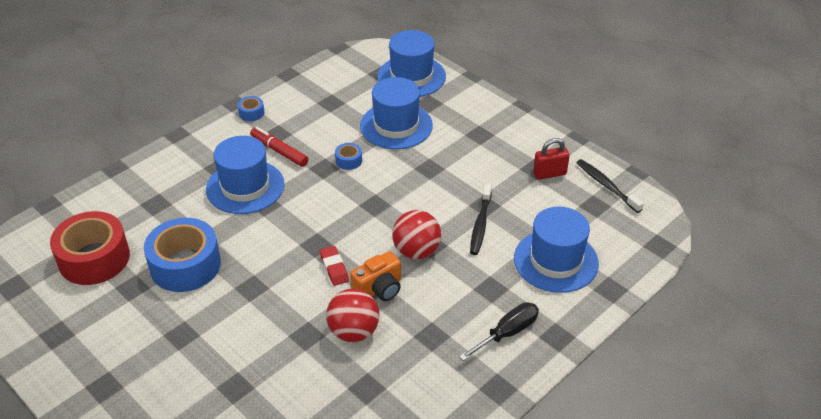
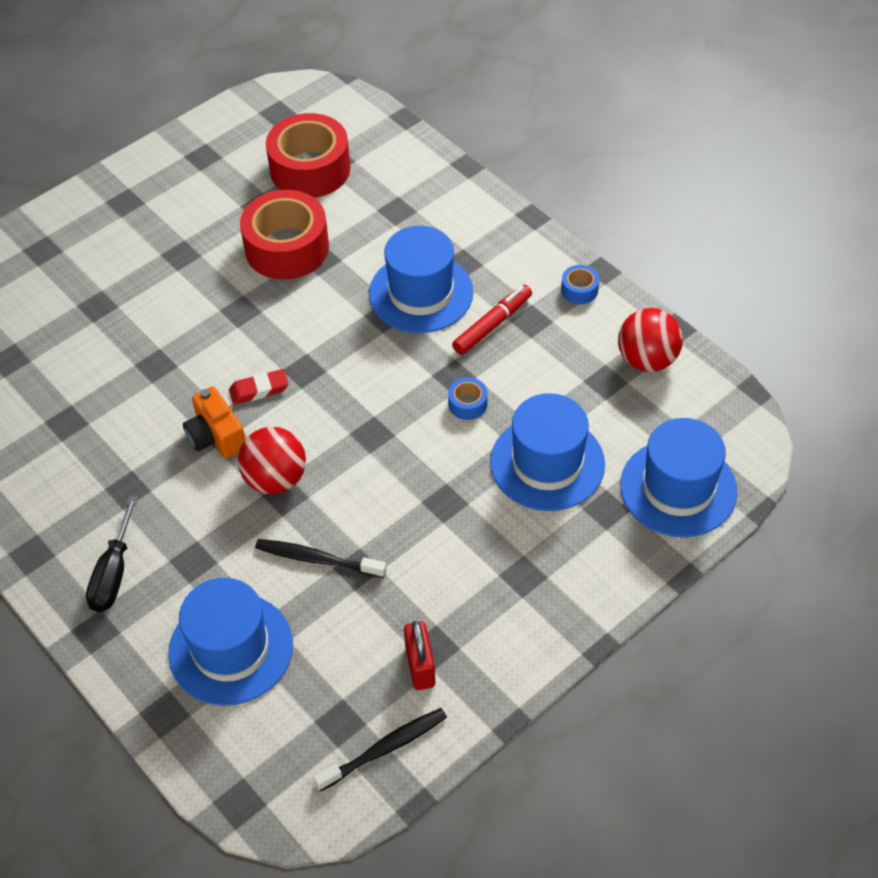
camera: 95 degrees right, 10 degrees up
(185, 265) = (287, 248): blue tape -> red tape
(353, 332) = (151, 410): red ball -> red ball (647, 360)
(507, 333) = (113, 573): black screwdriver -> black screwdriver turned 45 degrees clockwise

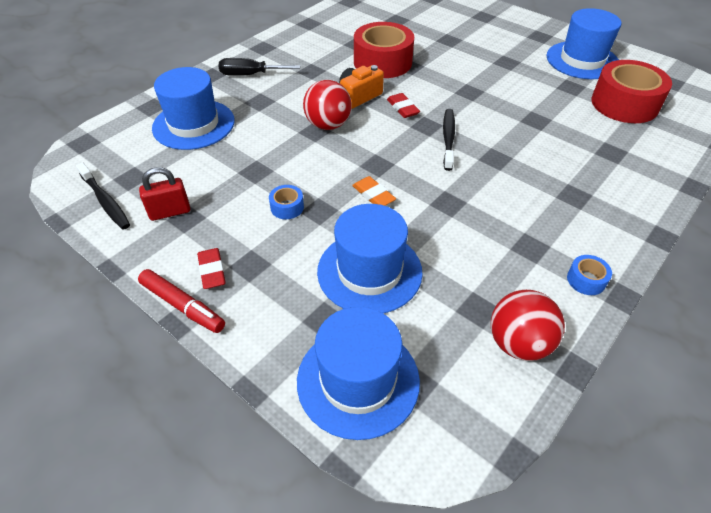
camera: 80 degrees right, 5 degrees down
(287, 248) = (538, 103): red tape -> red tape (382, 62)
(317, 559) = (262, 151): black toothbrush -> black toothbrush (448, 138)
(421, 293) = (528, 175): blue hat -> blue hat (582, 60)
(428, 445) = (373, 195): none -> orange eraser
(467, 404) = (421, 214): blue tape -> blue tape (287, 207)
(492, 325) = (513, 221): red marker -> red marker (182, 306)
(528, 614) = (212, 271): none -> red eraser

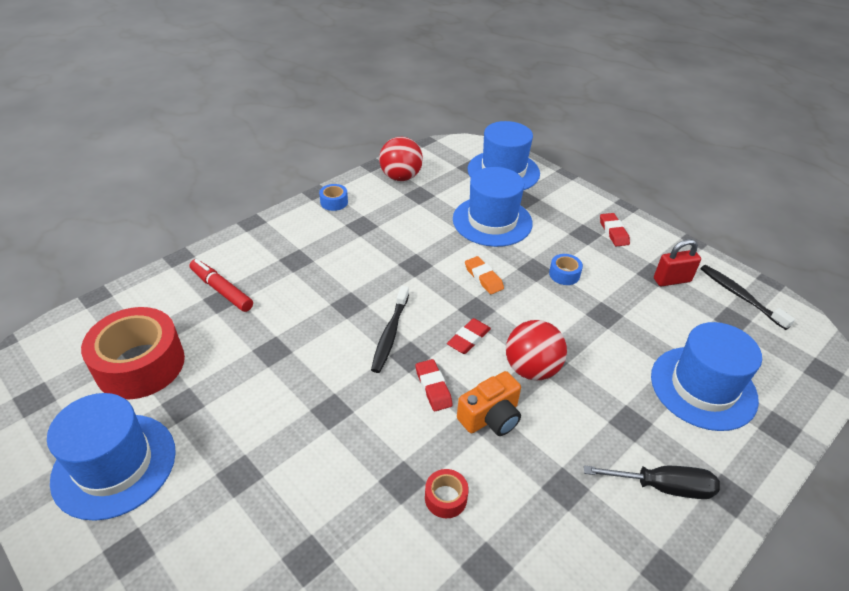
camera: 175 degrees left, 5 degrees down
(182, 306) = (625, 214): red marker -> red marker (222, 290)
(381, 141) = (468, 339): none -> red eraser
(382, 62) = (445, 498): red tape -> red tape, size x0.43

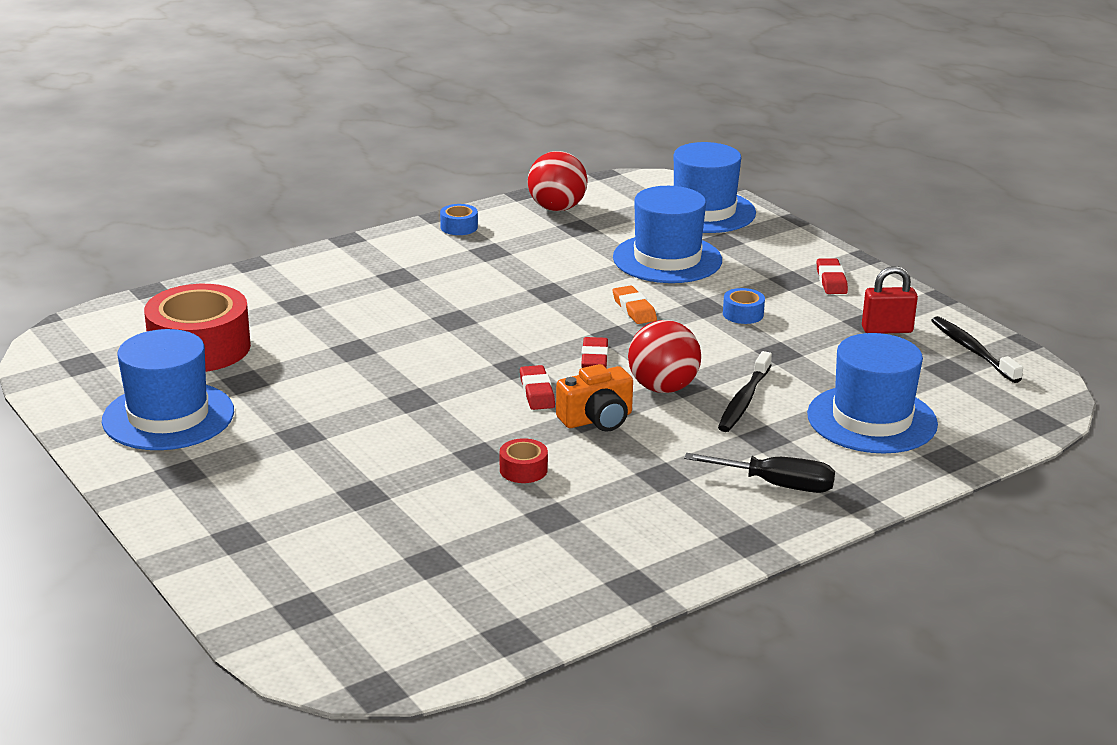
camera: 10 degrees right, 15 degrees down
(222, 290) = (301, 296): red marker -> none
(390, 334) = (498, 347): black toothbrush -> black toothbrush (744, 400)
(468, 339) = (594, 358): red eraser -> red eraser turned 45 degrees counterclockwise

